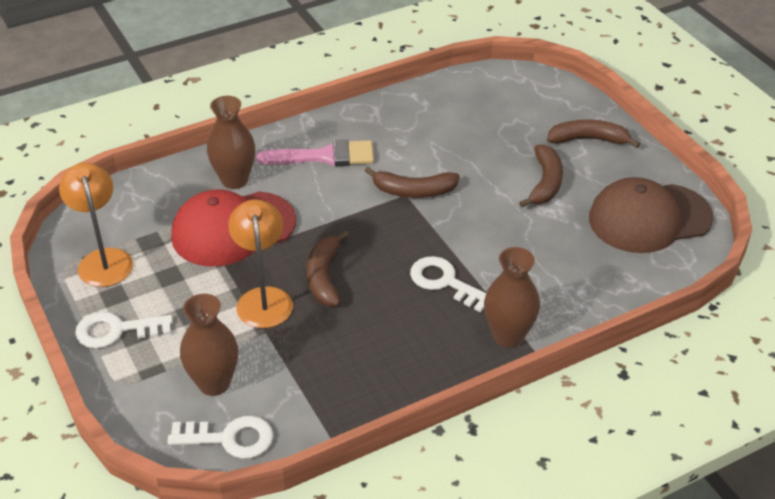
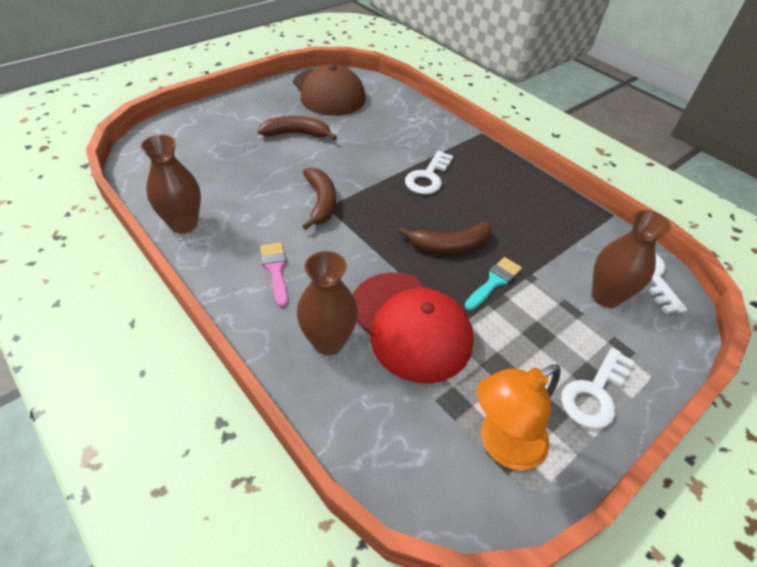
camera: 105 degrees left, 5 degrees up
(116, 331) = (594, 393): white key -> white key turned 60 degrees clockwise
(263, 298) = (494, 282): orange lamp -> turquoise brush
(324, 156) = (275, 270): pink brush -> pink brush, size x0.65
(508, 336) = (468, 146): brown vase -> brown vase (184, 224)
(588, 140) = (238, 115): brown banana -> none

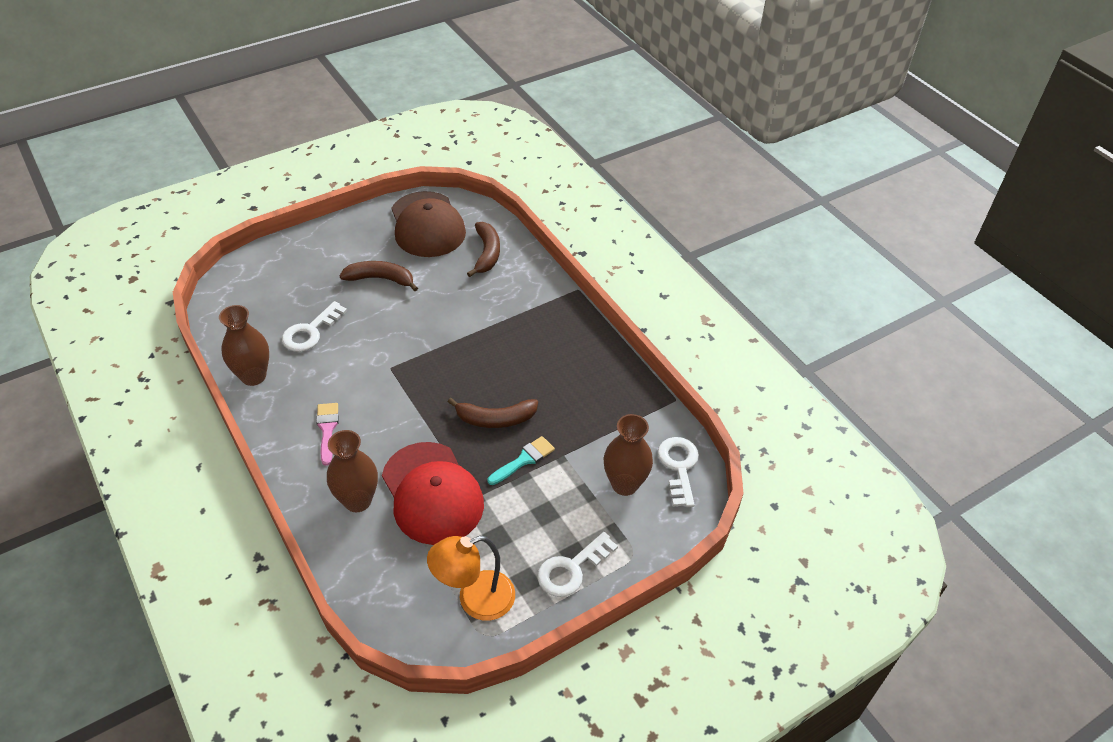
camera: 10 degrees right, 0 degrees up
(320, 202) = (385, 362): brown banana -> brown banana (487, 253)
(428, 177) = (500, 341): white key -> white key (310, 332)

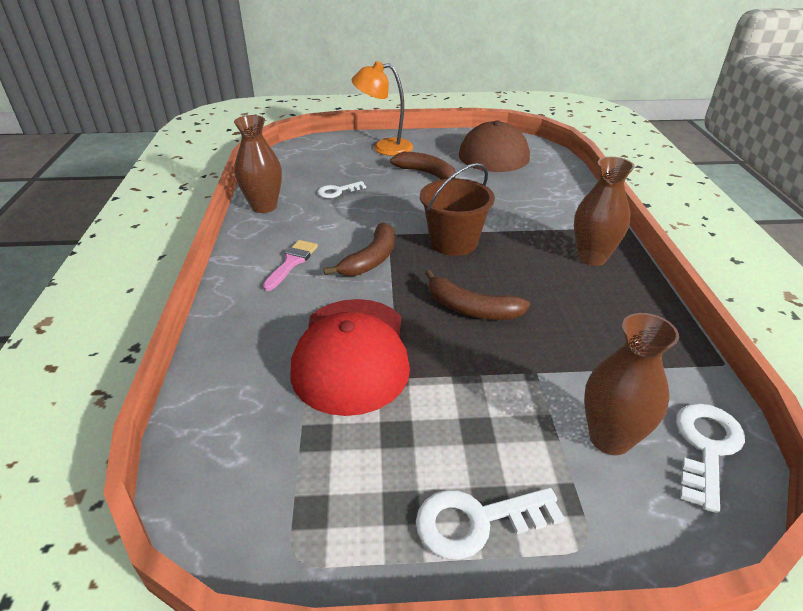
camera: 30 degrees right, 10 degrees down
(310, 332) = (338, 191): white key -> white key, size x0.66
(357, 501) = (269, 332): brown vase -> brown vase (592, 257)
(449, 357) = (453, 242): none -> brown bucket
(475, 600) = (317, 500): orange lamp -> orange lamp (384, 147)
(487, 253) = (540, 180): brown banana -> brown banana (371, 259)
(524, 460) = (482, 359): turquoise brush -> none

